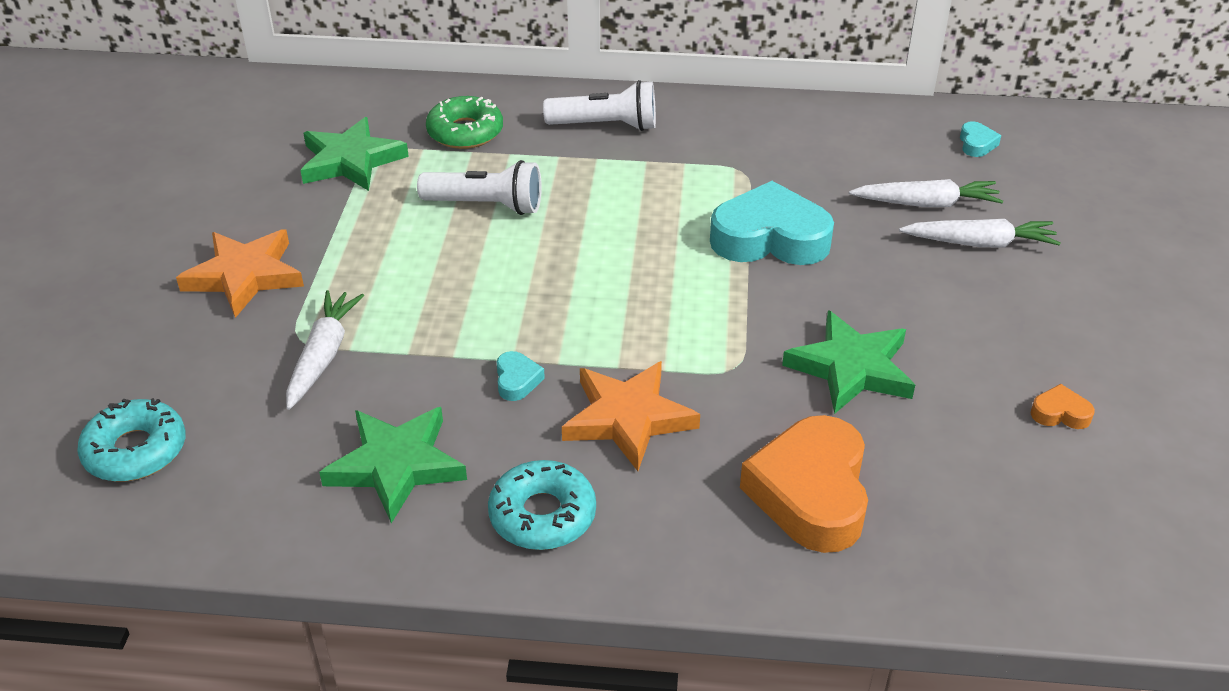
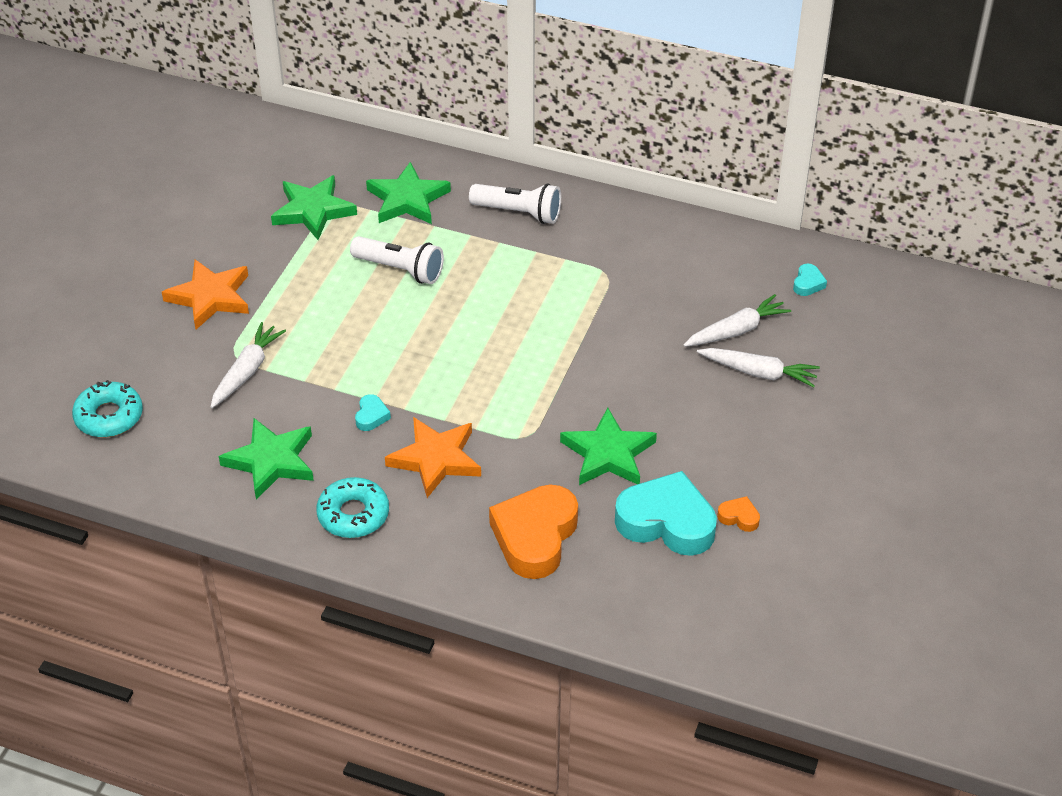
camera: 15 degrees right, 5 degrees up
(465, 132) = (407, 199): green donut -> green star
(770, 238) = (600, 338): turquoise heart -> turquoise heart (666, 522)
(926, 204) = (736, 330): white carrot -> white carrot turned 45 degrees counterclockwise

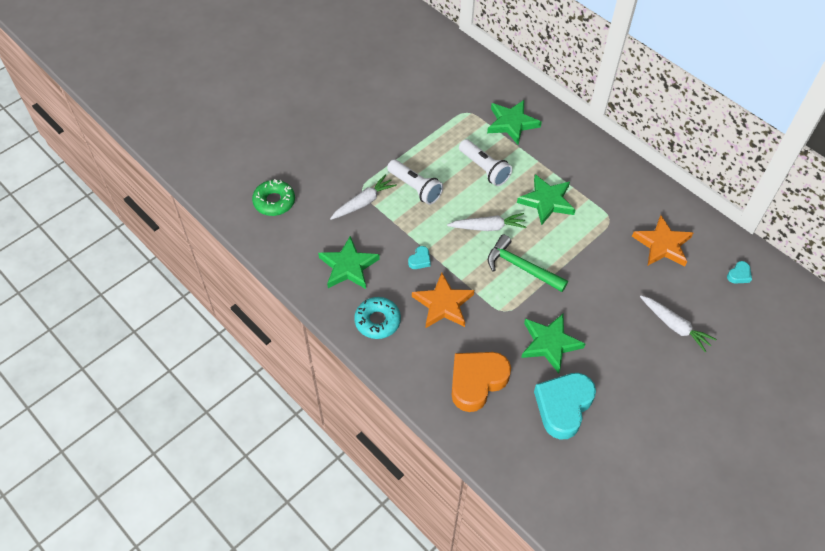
camera: 25 degrees right, 10 degrees up
(109, 416) = (274, 201): turquoise donut -> green donut
(210, 297) = (366, 146): orange star -> orange star (662, 245)
(313, 211) = (452, 111): green star -> green star (547, 201)
(518, 213) = (575, 156): white flashlight -> white flashlight (415, 188)
(519, 375) = (521, 267): none -> green hammer
(666, 522) = (563, 406): turquoise heart -> turquoise heart turned 105 degrees counterclockwise
(736, 330) = (674, 290): white carrot -> white carrot (487, 227)
(739, 517) = (611, 423): orange heart -> none

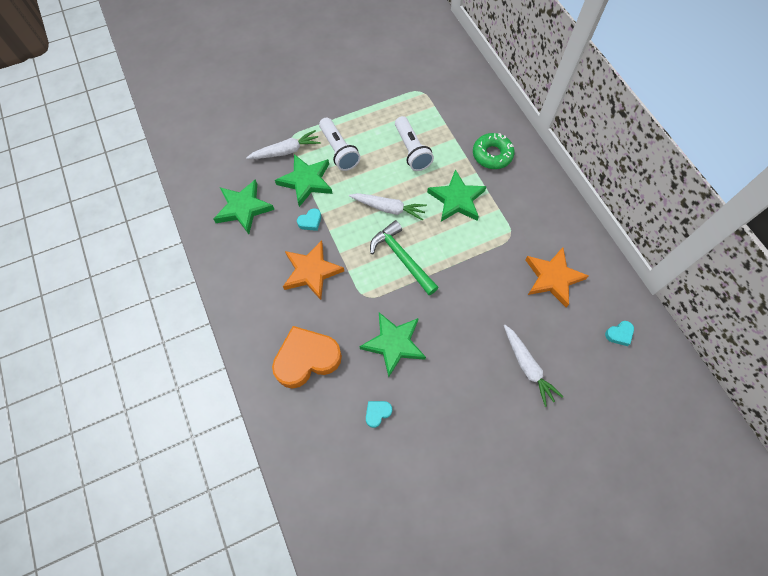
camera: 20 degrees right, 10 degrees up
(274, 201) = (208, 128): green donut -> green donut (492, 155)
(377, 321) = (244, 269): turquoise donut -> none
(511, 123) = (458, 113): green star -> green star (306, 181)
(563, 406) = (377, 413): turquoise heart -> turquoise heart, size x0.42

